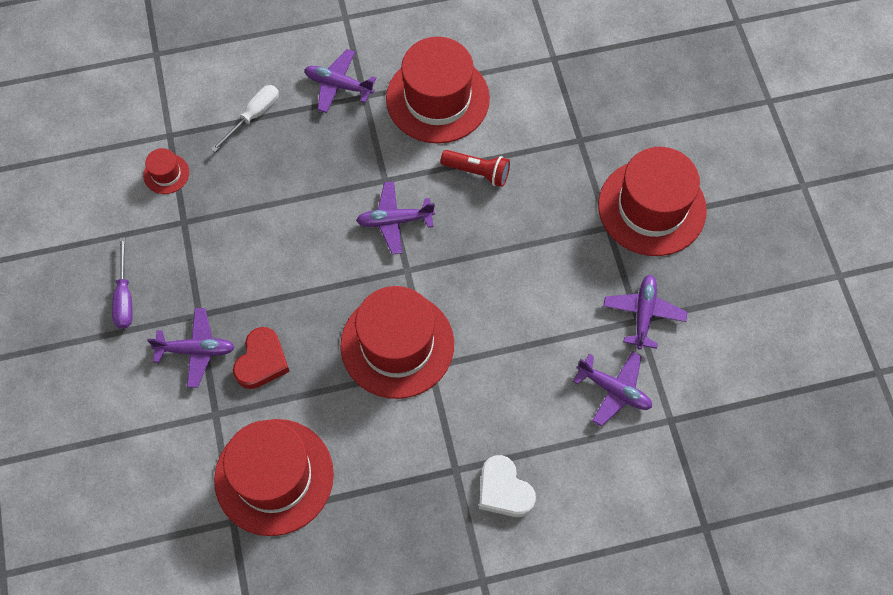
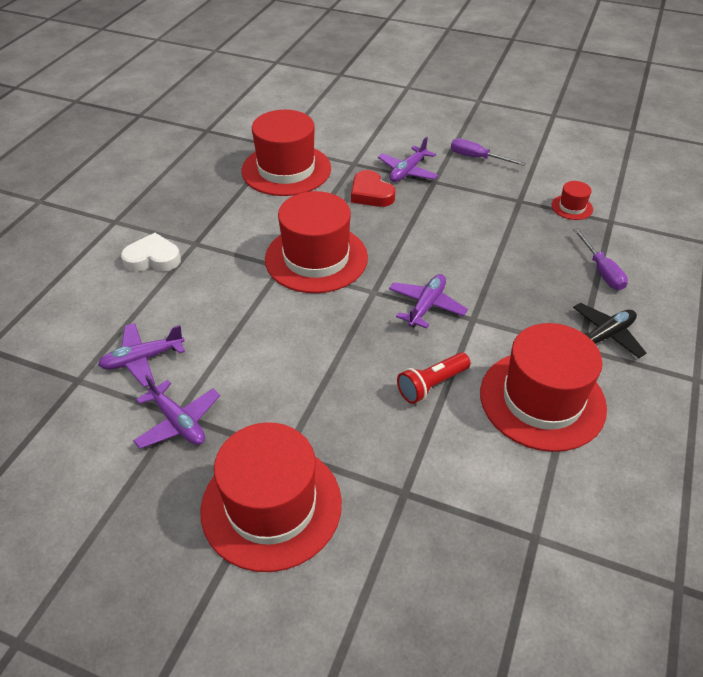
camera: 125 degrees right, 20 degrees down
(254, 116) = (601, 271): white screwdriver -> purple screwdriver
(338, 85) = (605, 336): purple plane -> black plane

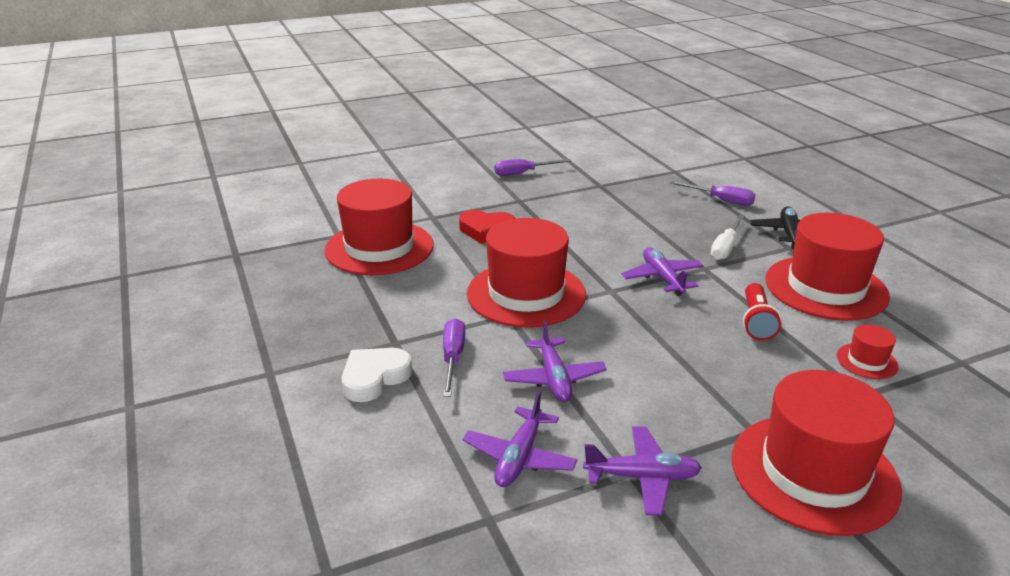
camera: 45 degrees left, 15 degrees down
(207, 274) = (453, 358): none -> purple screwdriver
(408, 171) = (487, 203): purple plane -> purple plane (554, 378)
(523, 313) = (725, 247): none -> white screwdriver
(572, 207) = (639, 174): red hat -> red hat (867, 361)

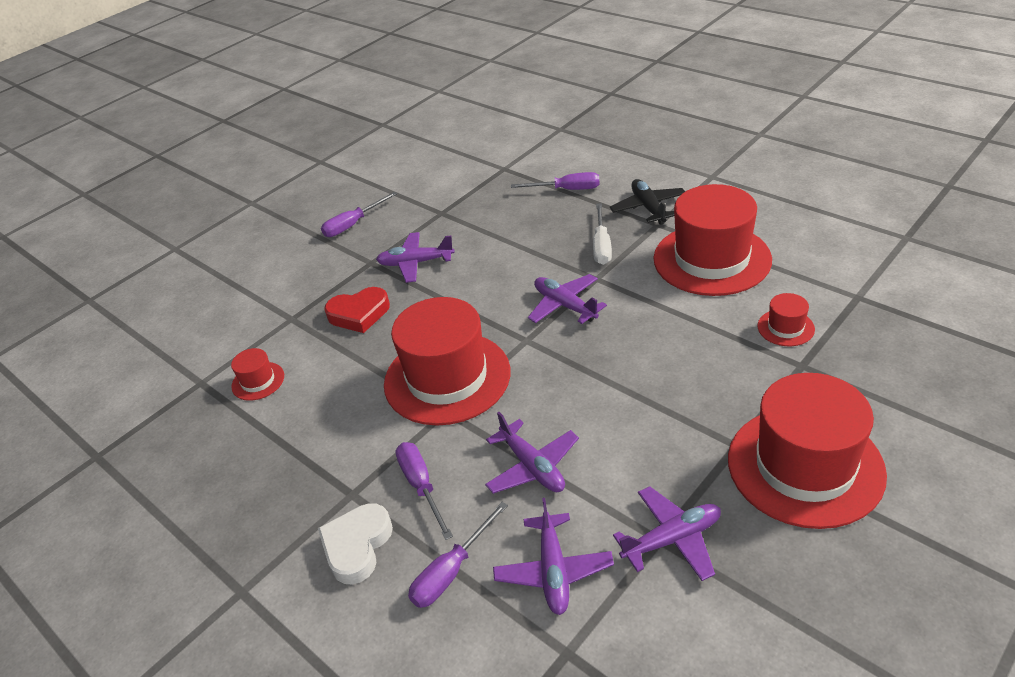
camera: 20 degrees left, 10 degrees up
(379, 248) = (258, 381): red hat -> red hat, size x0.43
(435, 423) = (451, 571): none -> purple screwdriver
(555, 211) = (415, 263): none -> purple plane
(756, 322) = (674, 322): red flashlight -> none

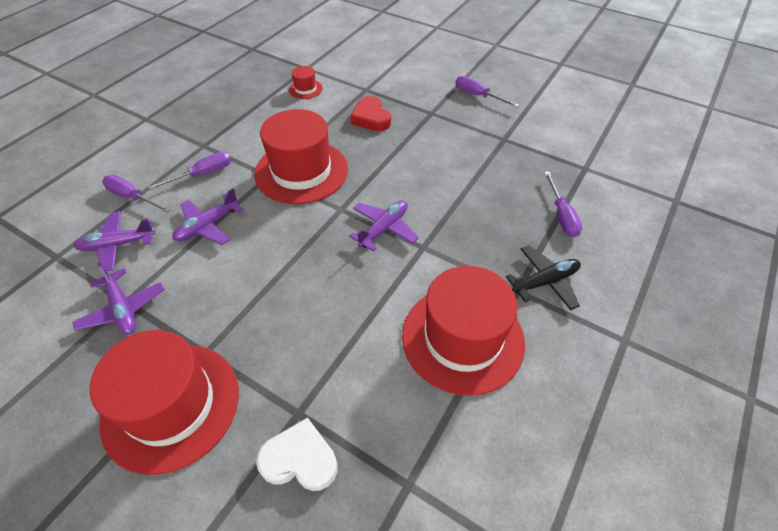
camera: 75 degrees right, 10 degrees up
(357, 546) = (163, 155): white heart -> white heart (300, 459)
(415, 263) = (433, 135): purple plane -> none
(601, 246) = (472, 248): white screwdriver -> none
(785, 327) = (354, 402): red hat -> none

